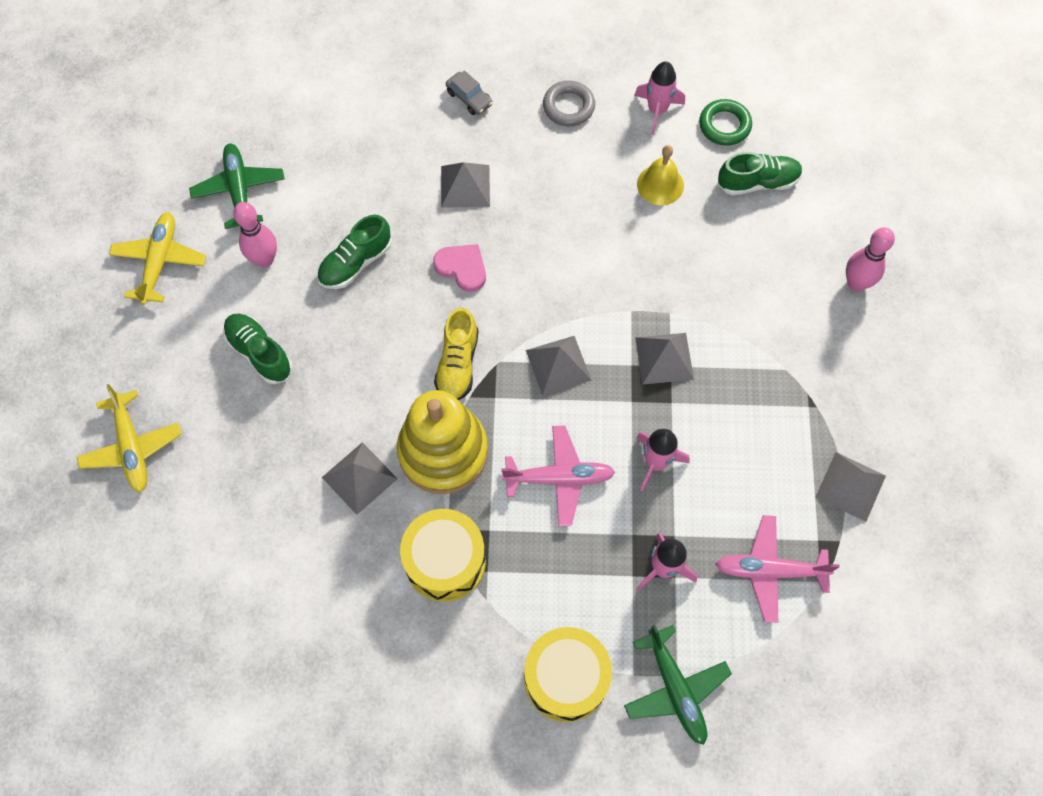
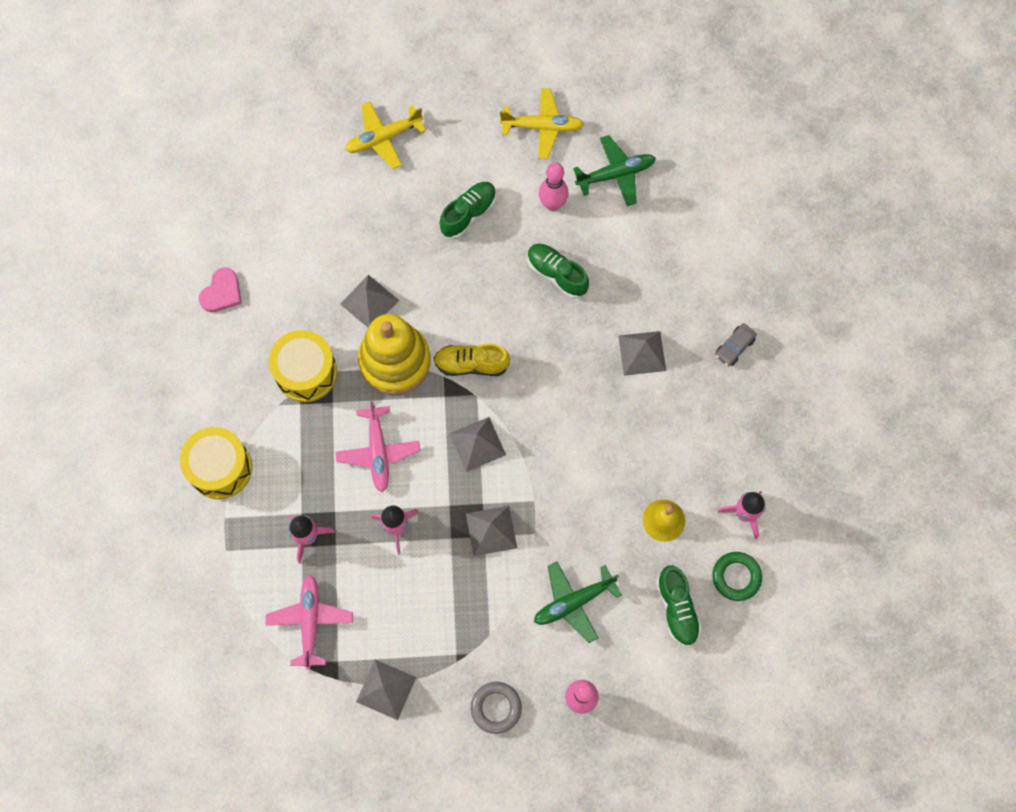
camera: 85 degrees right, 5 degrees up
(462, 268) = (561, 359): pink heart -> pink heart (222, 292)
(568, 107) = (737, 434): grey ring -> grey ring (496, 708)
(675, 689) = (214, 550): green plane -> green plane (573, 602)

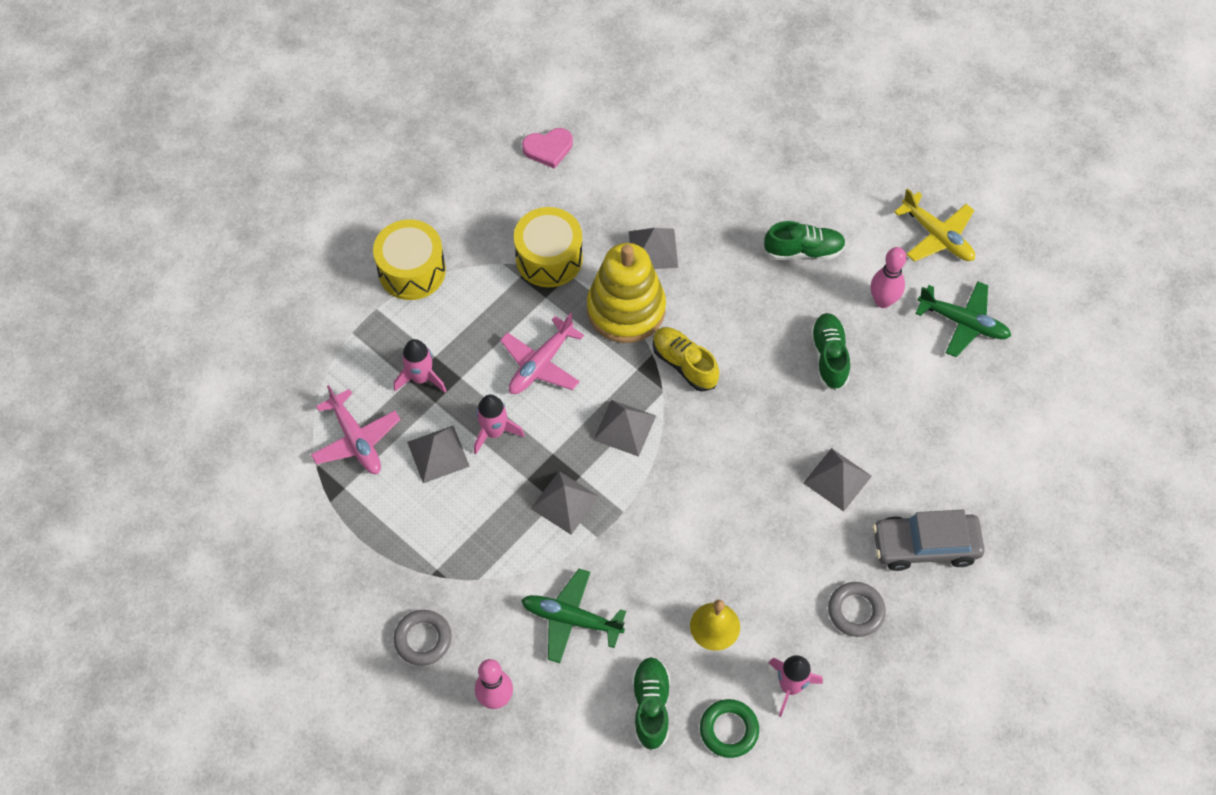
camera: 45 degrees right, 10 degrees down
(310, 621) = (356, 440): pink plane -> pink plane turned 105 degrees clockwise
(383, 138) = (794, 140): yellow plane -> none
(386, 689) = (356, 543): grey pyramid -> grey pyramid (438, 454)
(677, 609) = (651, 706): green shoe -> green shoe turned 150 degrees clockwise
(734, 347) = (925, 546): grey car -> grey car, size x1.95
(735, 429) = (856, 611): none -> grey ring

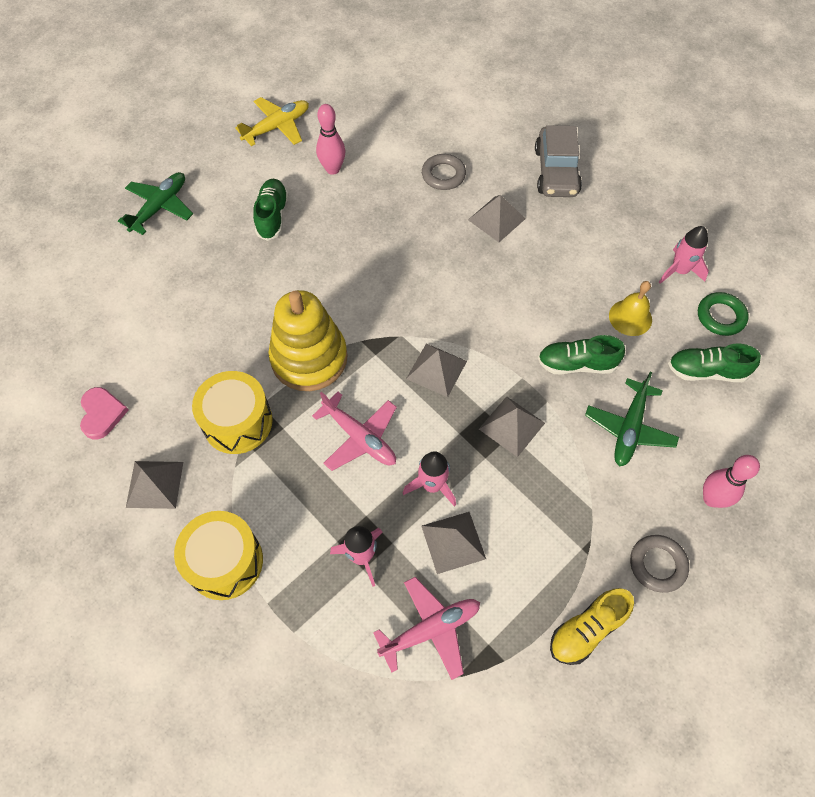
camera: 85 degrees left, 0 degrees up
(653, 249) = (246, 330): grey pyramid -> grey pyramid (155, 484)
(684, 364) = (375, 316): yellow shoe -> yellow shoe (587, 630)
(829, 356) = (381, 211): green shoe -> green shoe (576, 364)
(856, 611) = (612, 221): grey ring -> grey ring (443, 175)
(963, 323) = (361, 122): green plane -> green plane (160, 207)

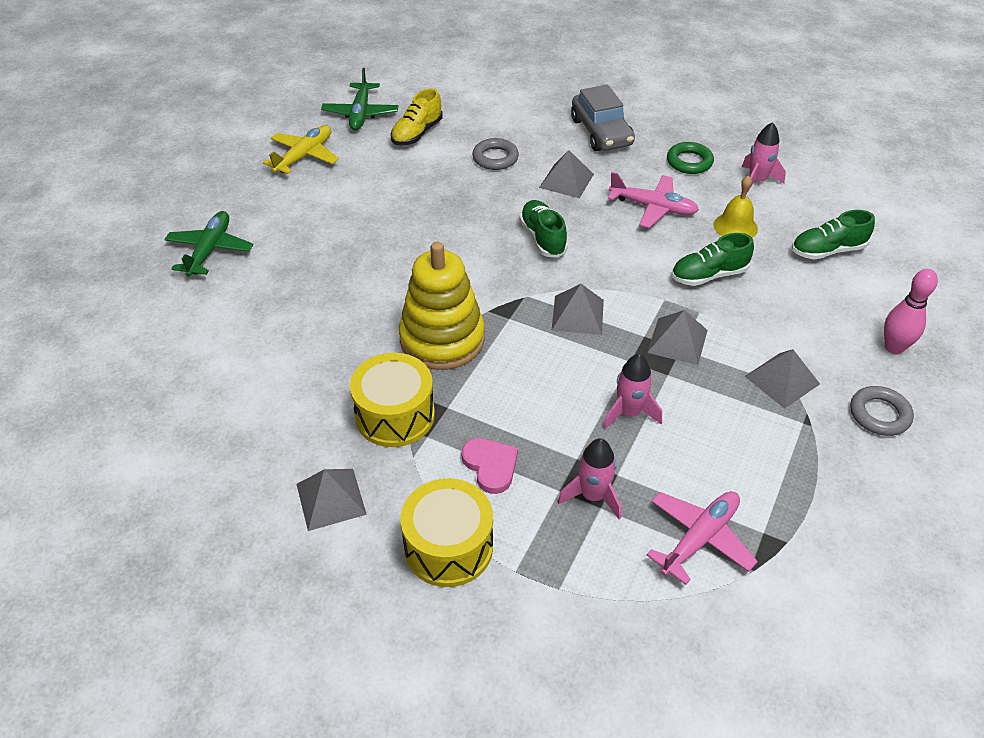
camera: 20 degrees left, 15 degrees down
(102, 414) = (236, 451): pink heart -> pink heart (490, 466)
(272, 216) = (338, 229): green shoe -> green shoe (542, 238)
(333, 169) = (381, 177): pink bowling pin -> none
(360, 437) = (532, 393): pink plane -> pink plane (653, 207)
(453, 542) = (678, 455): grey pyramid -> grey pyramid (782, 380)
(587, 630) = (849, 489): yellow shoe -> yellow shoe (417, 133)
(629, 428) = (787, 313): green plane -> green plane (360, 114)
(720, 316) = (814, 206): green ring -> green ring (689, 162)

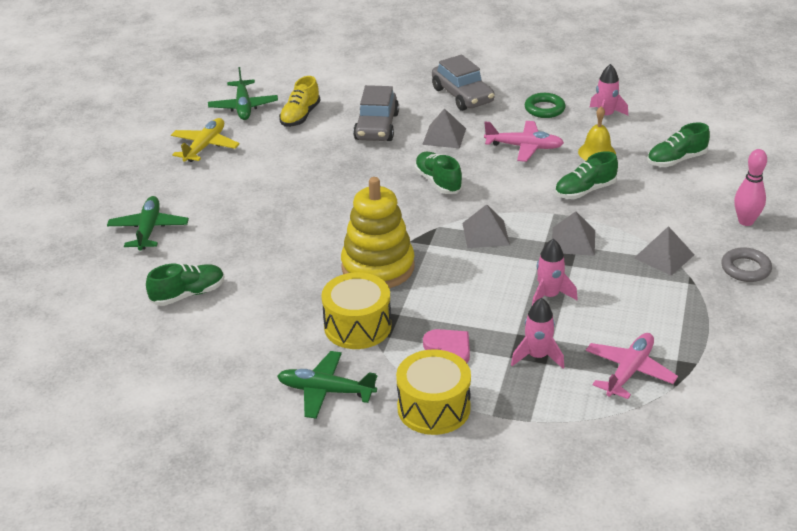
camera: 10 degrees left, 10 degrees down
(223, 340) = (188, 294): none -> green shoe
(331, 498) = (325, 391): grey pyramid -> green plane
(495, 158) = (376, 127): grey ring -> grey car

